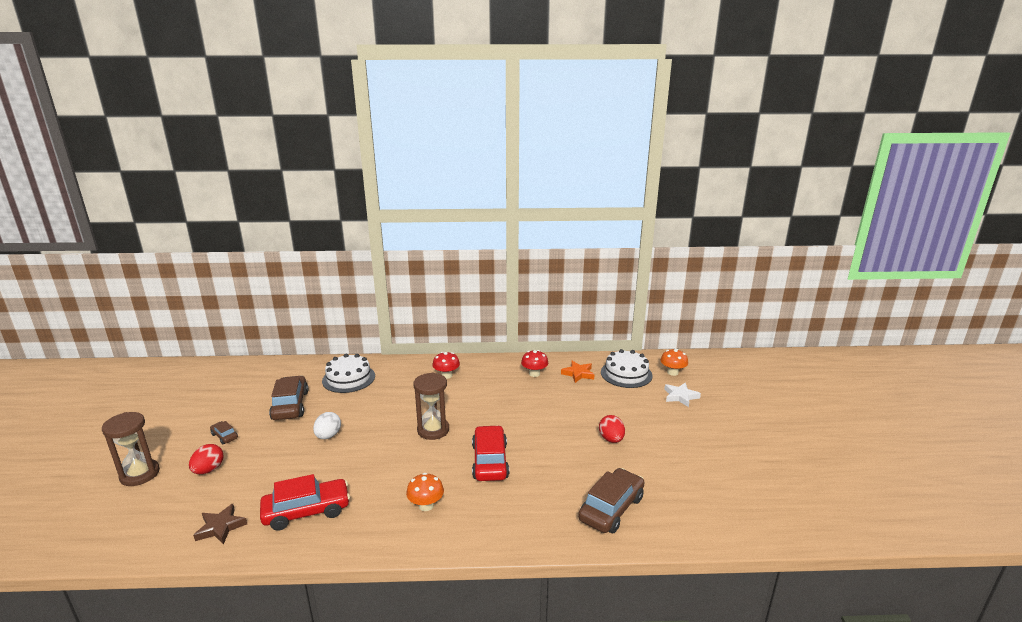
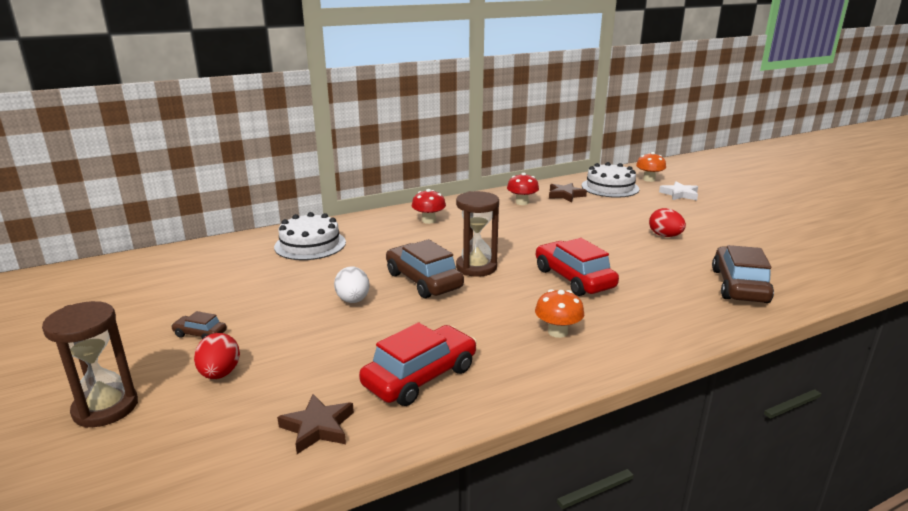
camera: 25 degrees left, 0 degrees up
(290, 405) = (261, 284): brown car -> brown car (423, 281)
(578, 374) = (565, 195): orange star -> brown star

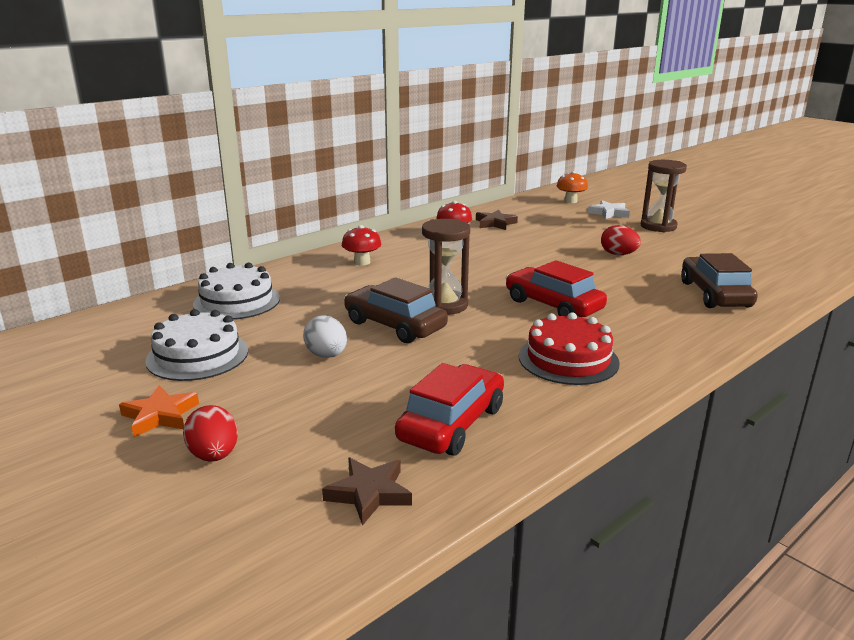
camera: 15 degrees left, 0 degrees up
(105, 408) = (88, 516): brown hourglass -> brown hourglass (658, 226)
(200, 334) = (160, 415): brown car -> orange star
(557, 332) = (568, 359): orange mushroom -> red cake
(610, 187) = (536, 212): white cake -> white cake (197, 355)

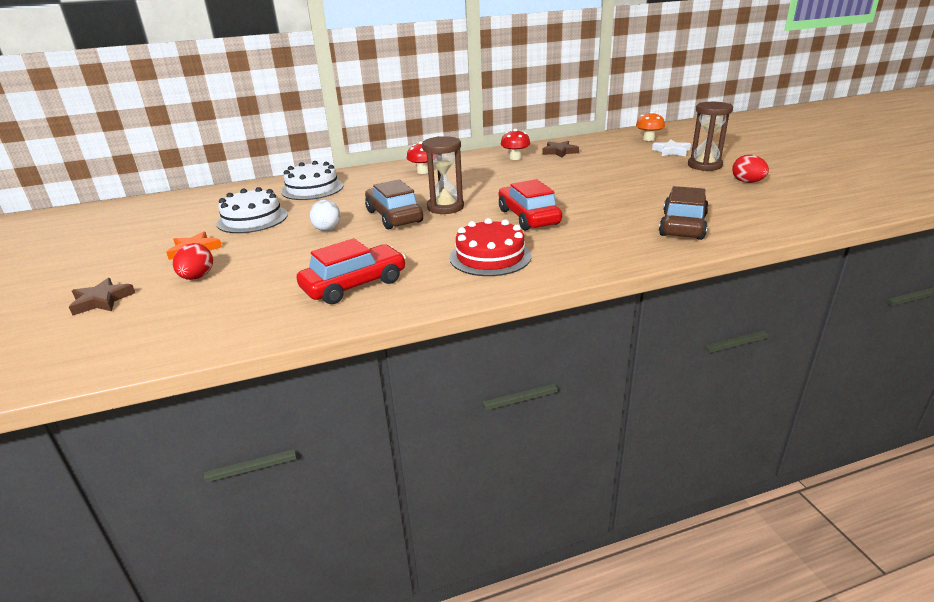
camera: 25 degrees right, 5 degrees up
(369, 493) = (255, 316): brown star -> brown star (101, 300)
(618, 254) = (635, 185): red egg -> red egg (747, 182)

